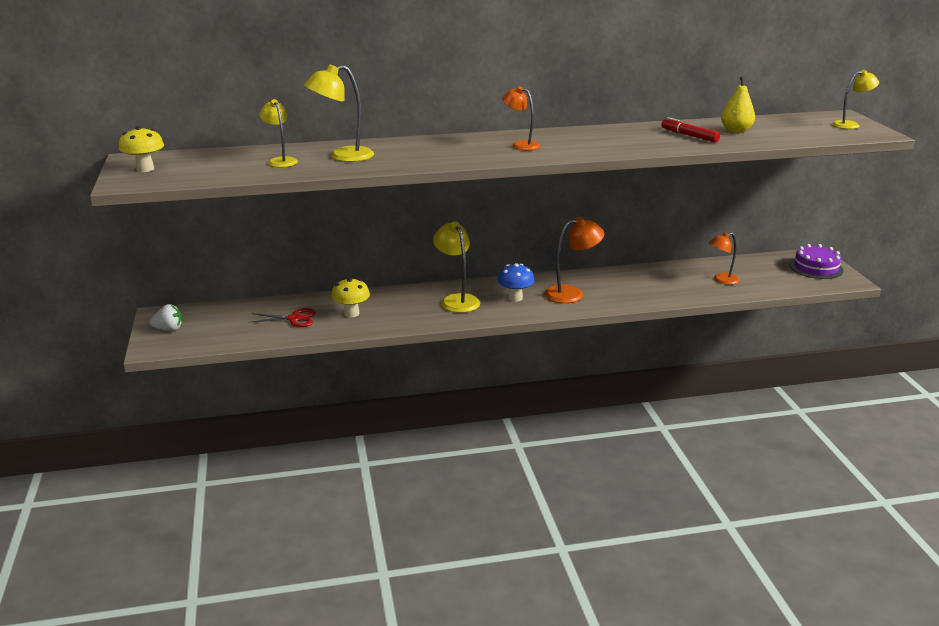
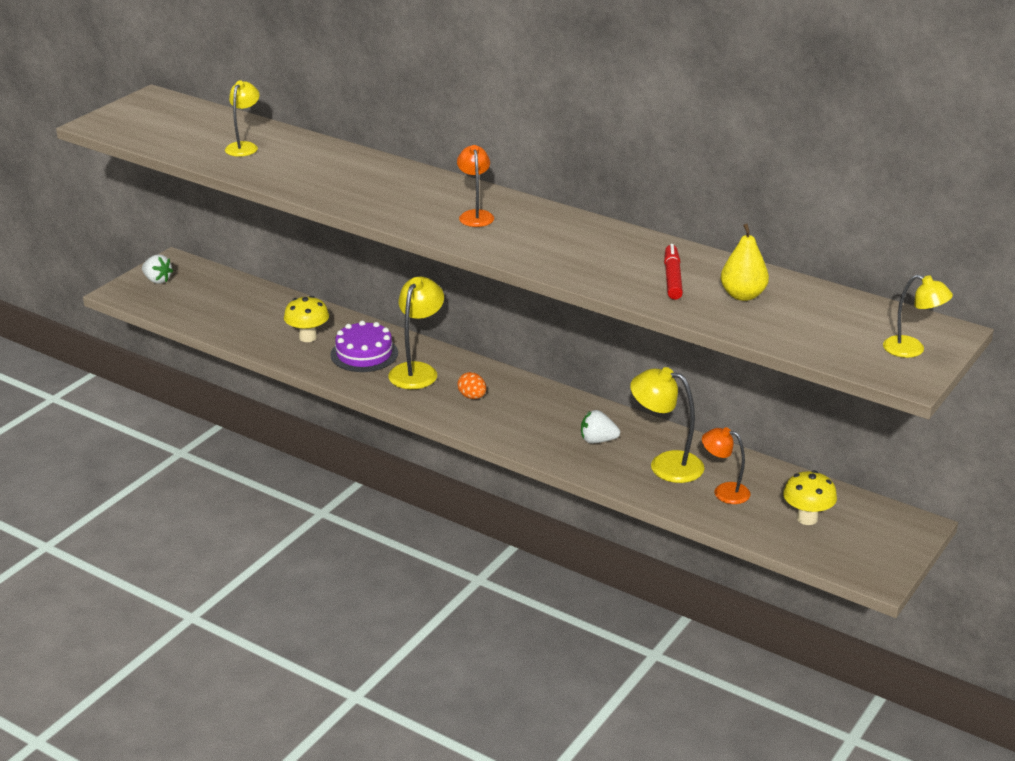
camera: 45 degrees right, 5 degrees up
(145, 169) = (138, 114): yellow mushroom -> yellow mushroom (807, 518)
(294, 319) = (257, 318): red scissors -> none
(342, 156) = (299, 162): yellow lamp -> yellow lamp (665, 465)
(515, 298) = (472, 397): blue mushroom -> orange egg
(572, 293) = (534, 421): orange lamp -> none
(620, 287) = (597, 440): none -> white strawberry
(816, 268) = (876, 539): purple cake -> purple cake (364, 354)

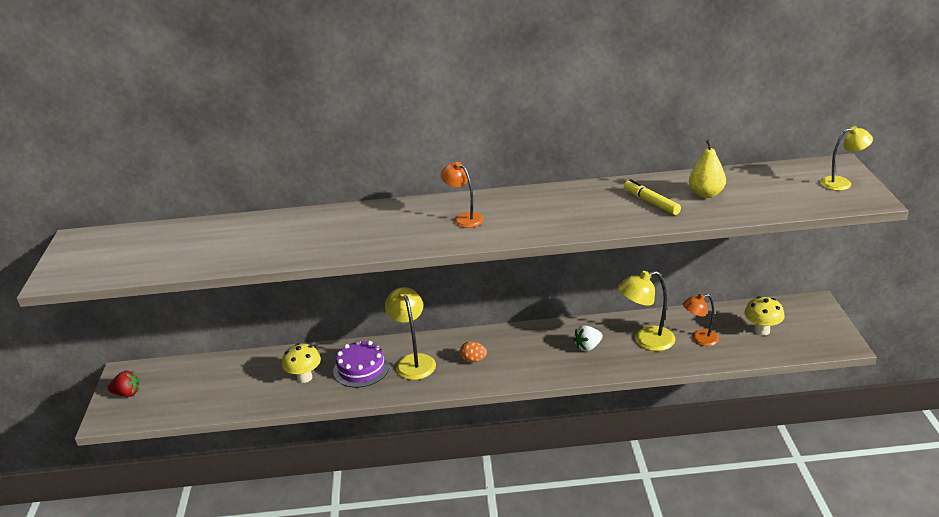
camera: 35 degrees left, 0 degrees up
(157, 280) = (127, 393): white strawberry -> red strawberry
(244, 146) = (214, 244): yellow lamp -> none
(672, 278) = (651, 202): red marker -> yellow marker

